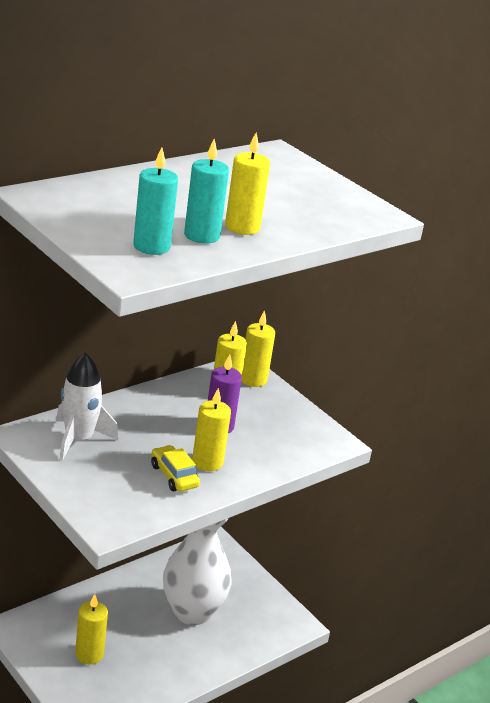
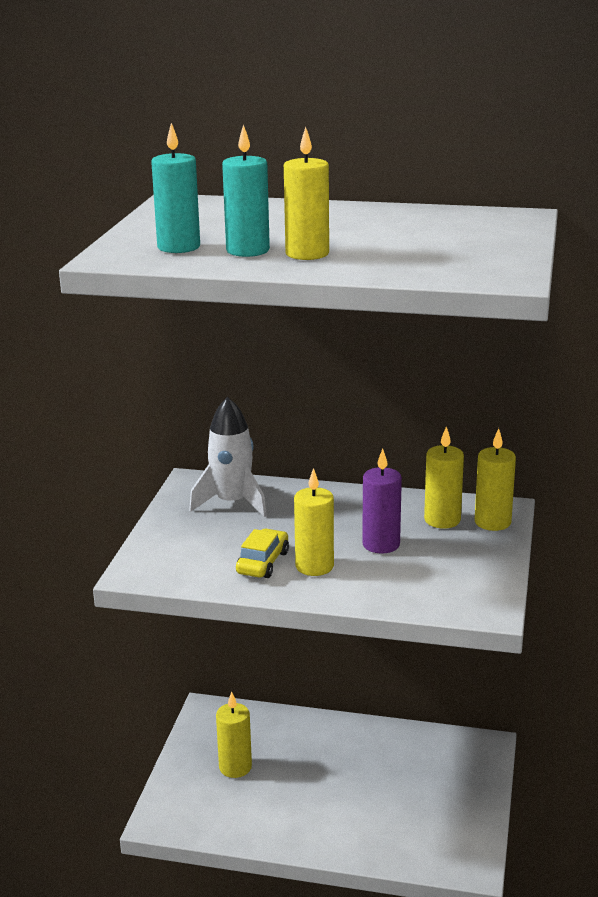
camera: 55 degrees right, 5 degrees down
(192, 611) = (376, 789): white vase -> none

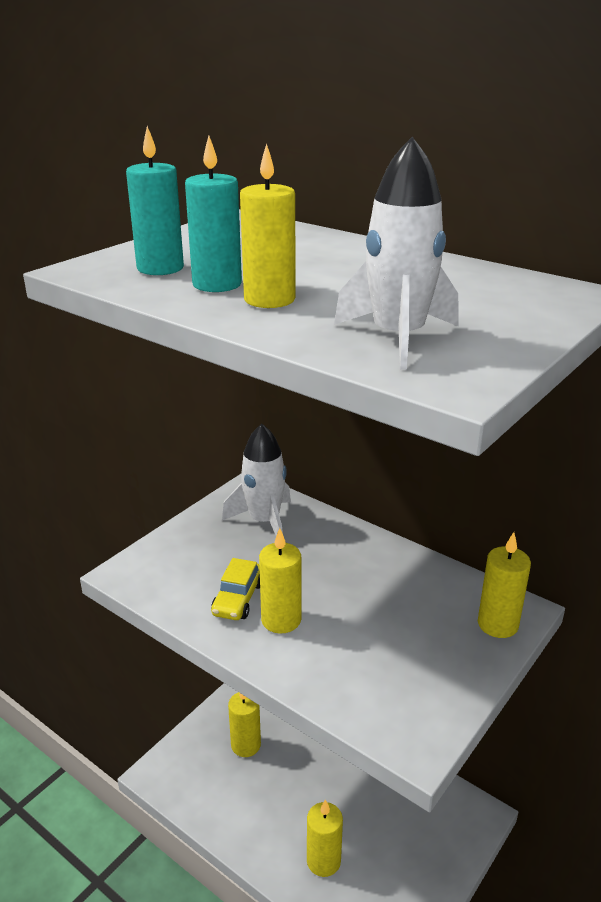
camera: 25 degrees right, 5 degrees up
(262, 563) = (238, 599): yellow car -> yellow car turned 150 degrees clockwise
(381, 544) = (363, 614): purple candle -> none
(437, 261) = (398, 338): none -> white rocket
(442, 520) = (446, 604): yellow candle -> yellow candle (323, 861)

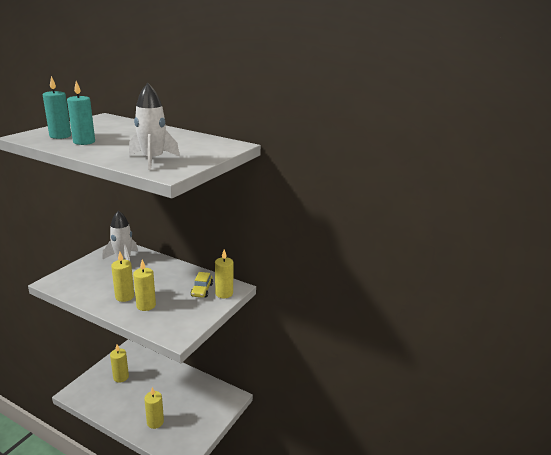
camera: 10 degrees left, 5 degrees down
(238, 599) = (105, 290): yellow car -> yellow car (202, 290)
(269, 299) = (105, 147): yellow candle -> yellow candle (146, 305)

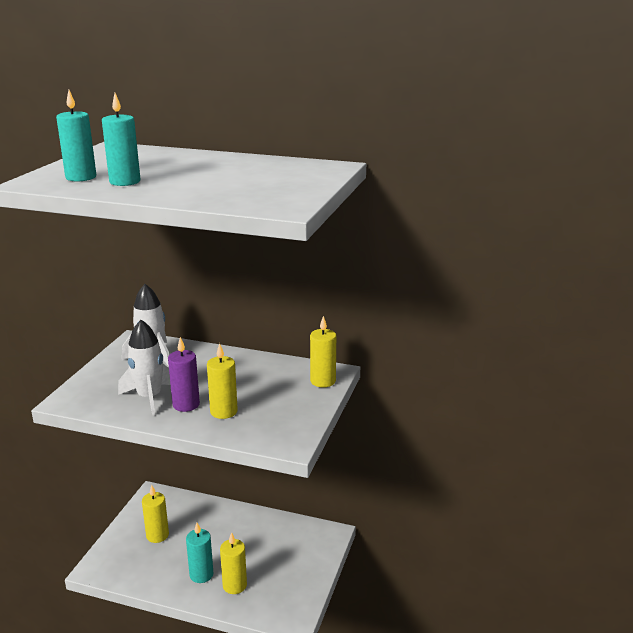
camera: 10 degrees left, 0 degrees up
(124, 296) = (186, 405): yellow candle -> purple candle
(137, 410) = (201, 574): none -> turquoise candle
(153, 160) = (247, 195): white rocket -> white rocket (149, 397)
(202, 290) = (290, 381): yellow car -> none

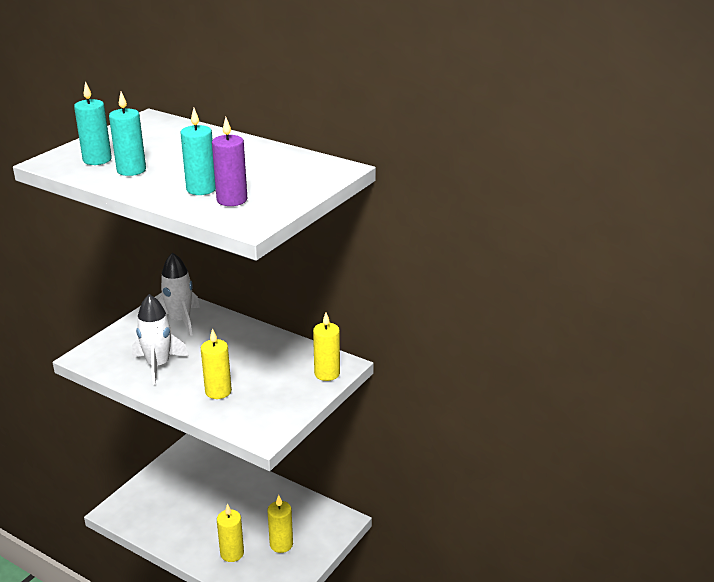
camera: 15 degrees right, 5 degrees up
(157, 535) = (179, 490): yellow candle -> yellow candle (281, 544)
(186, 405) = (187, 378): purple candle -> purple candle (232, 200)
(201, 574) = (205, 537): turquoise candle -> turquoise candle (201, 189)

